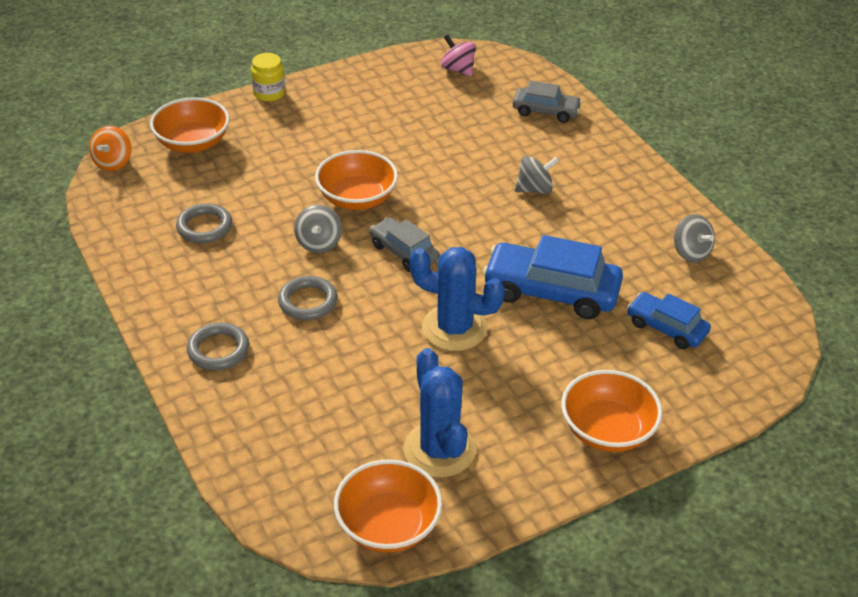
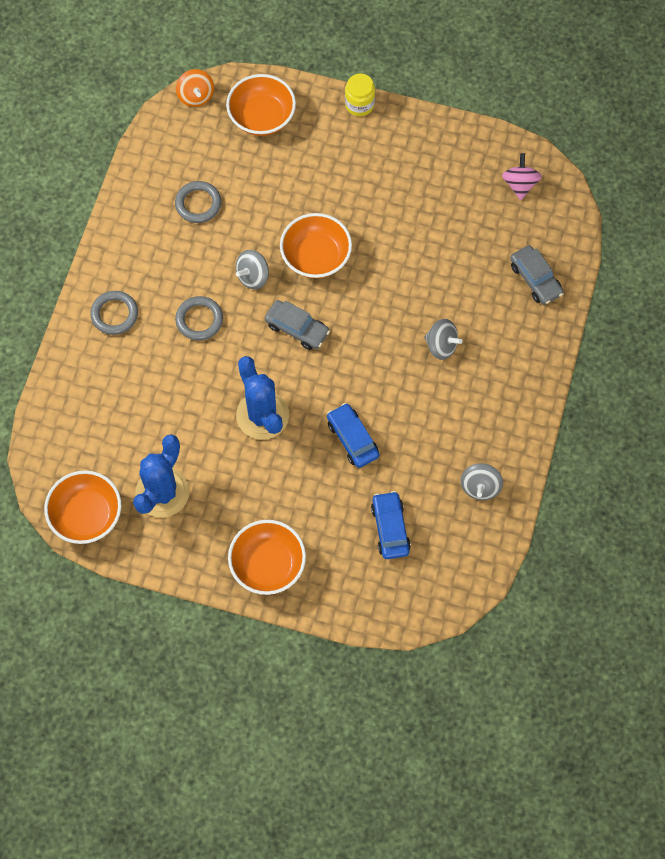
camera: 45 degrees right, 25 degrees up
(113, 162) = (196, 96): orange spinning top -> orange spinning top turned 75 degrees counterclockwise
(404, 252) = (297, 328): grey car -> grey car turned 120 degrees clockwise
(551, 291) = (352, 439): blue car -> blue car, size x0.59

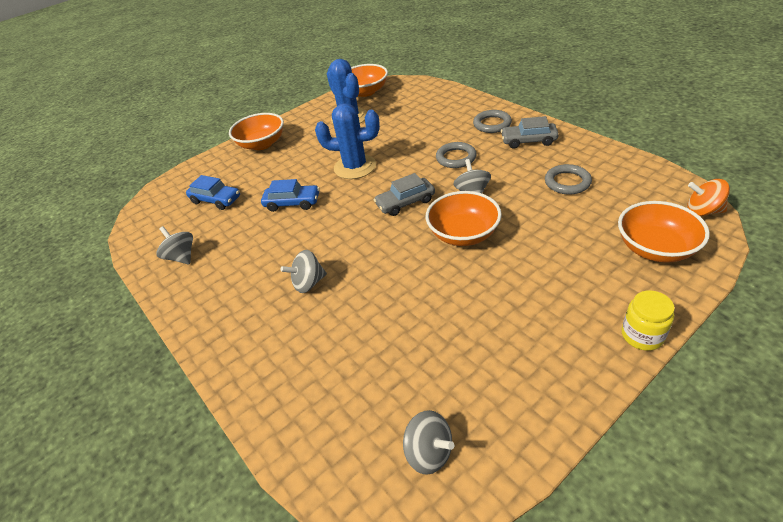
camera: 130 degrees right, 25 degrees down
(520, 184) = (429, 452): pink spinning top -> grey spinning top
(535, 279) = (301, 396): grey car -> grey car (528, 141)

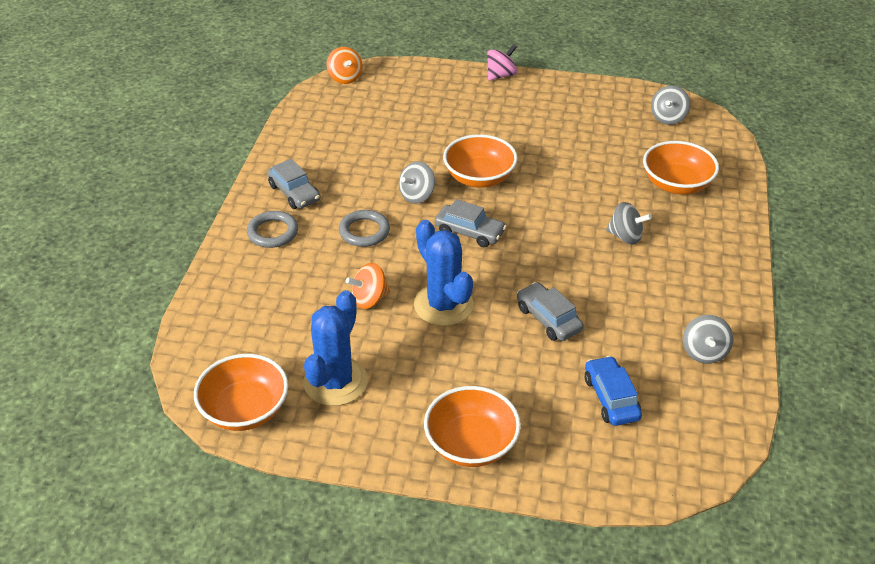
camera: 135 degrees left, 0 degrees up
(292, 203) = (548, 319): blue car -> grey car
(392, 142) = (369, 299): none -> orange spinning top
(429, 452) = (668, 118): grey spinning top -> grey spinning top turned 150 degrees counterclockwise
(567, 182) = (354, 147): grey ring -> none
(642, 335) = (501, 75): yellow jar -> pink spinning top
(655, 248) = (410, 87): orange bowl -> orange bowl (676, 184)

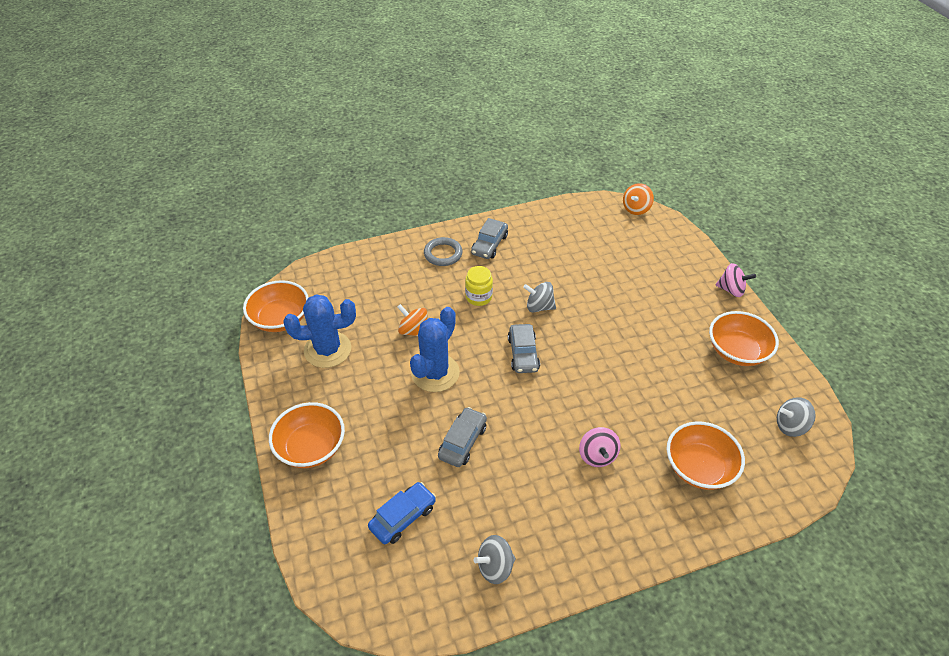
camera: 60 degrees right, 5 degrees up
(364, 231) = (478, 297): grey ring -> yellow jar
(479, 178) = (590, 332): orange bowl -> orange bowl (737, 351)
(625, 236) = (597, 456): grey spinning top -> pink spinning top

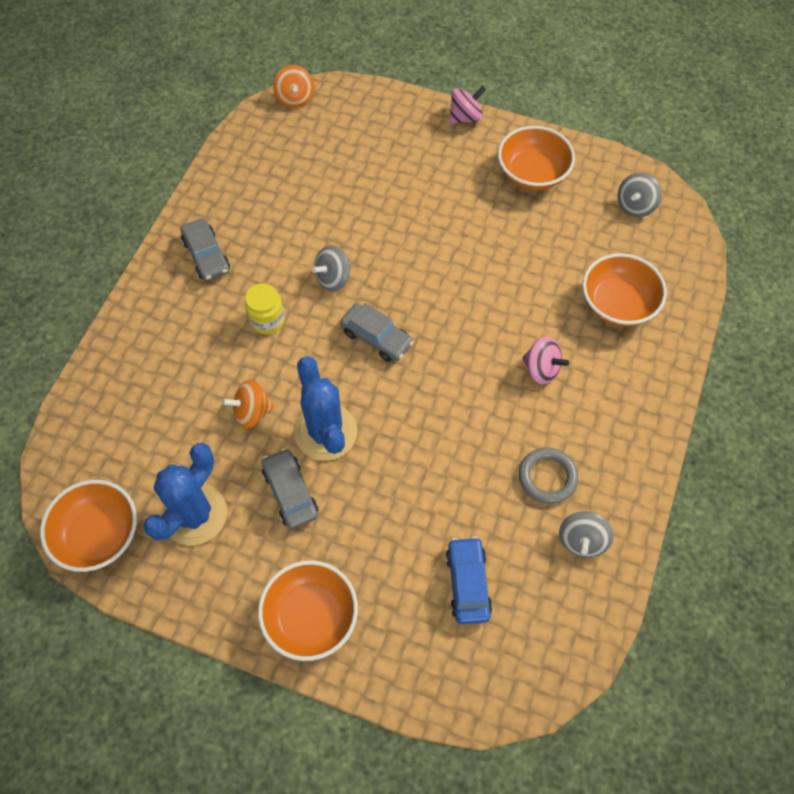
camera: 50 degrees left, 15 degrees up
(443, 254) = (173, 307): grey ring -> grey ring (547, 477)
(463, 442) = (430, 468): grey car -> grey car (290, 492)

